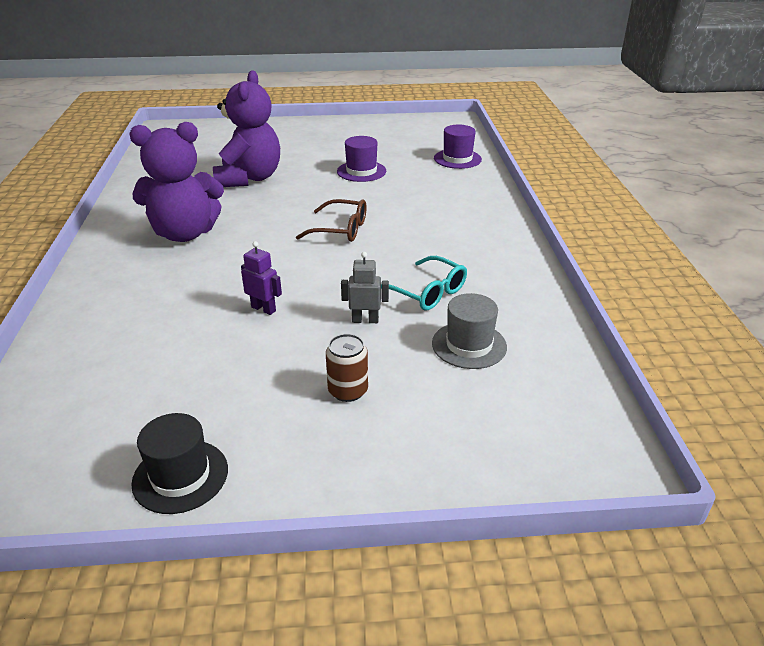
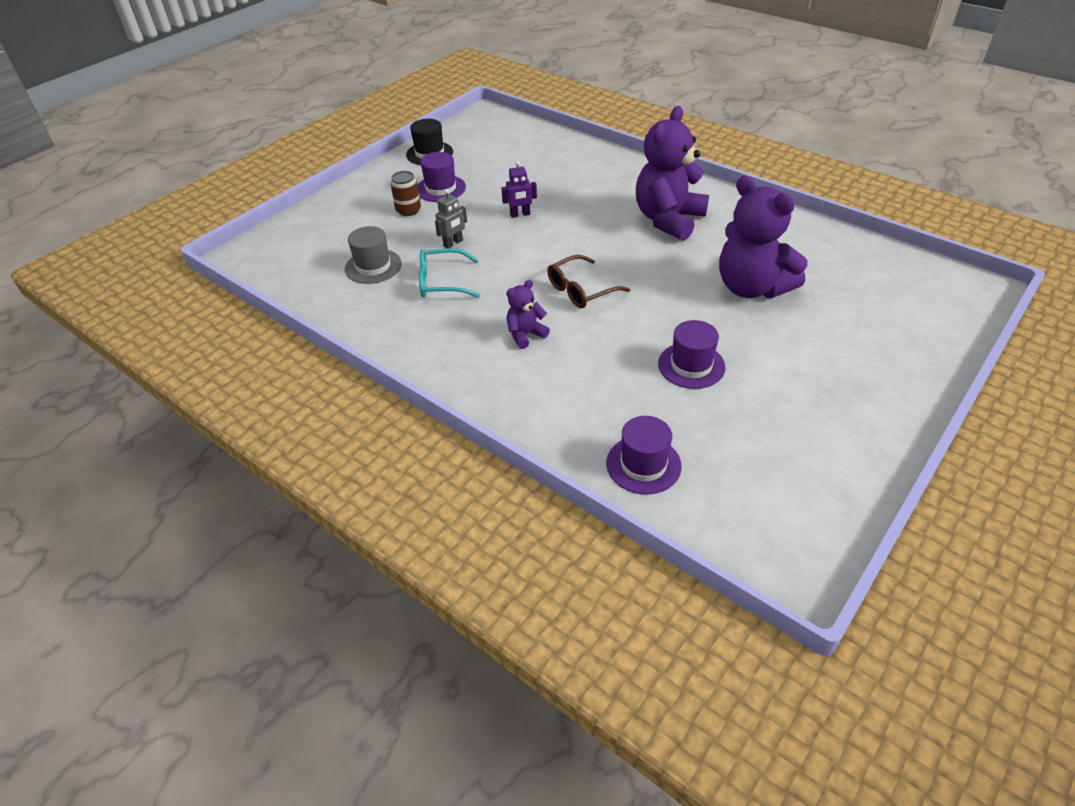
camera: 135 degrees right, 10 degrees up
(270, 397) = (440, 188): none -> purple hat
(423, 227) = (525, 334): none -> purple teddy bear

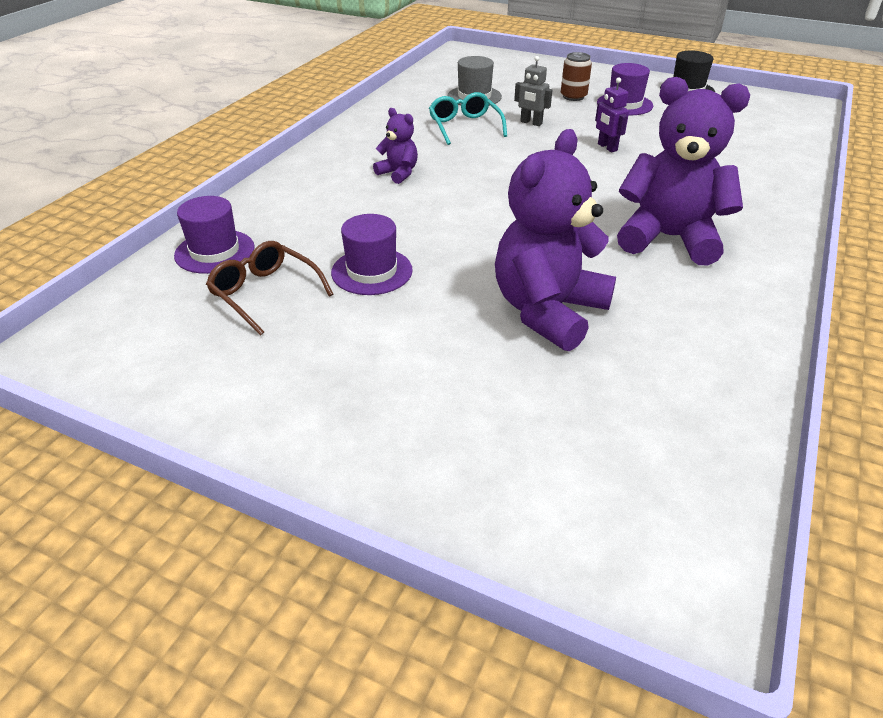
camera: 75 degrees right, 5 degrees down
(581, 290) = (484, 194): brown glasses -> brown glasses (265, 293)

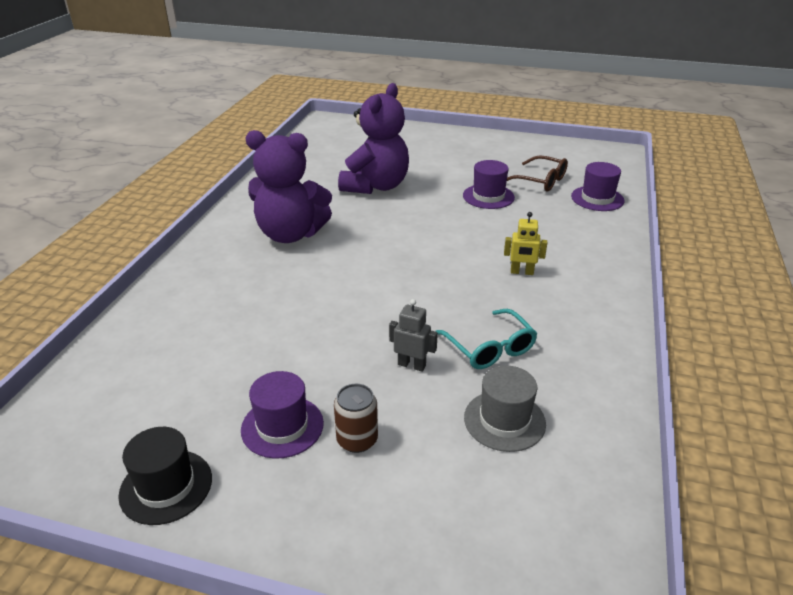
camera: 170 degrees right, 5 degrees down
(398, 173) = (521, 272): purple teddy bear -> yellow robot
(607, 147) = (322, 329): purple robot -> none

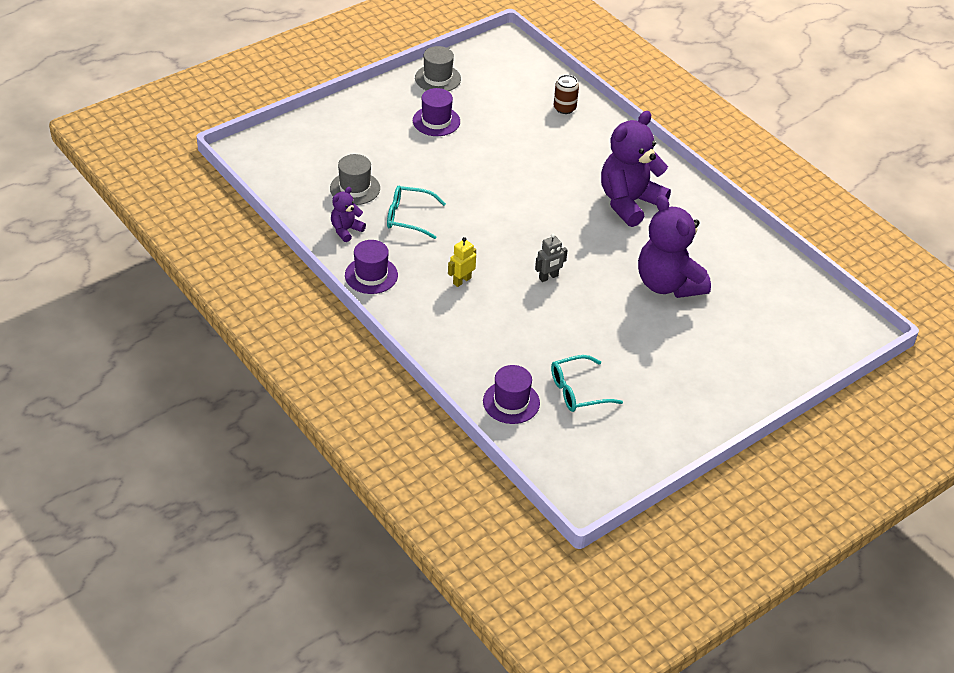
camera: 125 degrees right, 10 degrees up
(166, 486) = (437, 78): black hat -> grey hat
(357, 440) = (400, 138): brown can -> brown can (564, 108)
(412, 365) = (430, 182): grey robot -> grey robot (548, 277)
(488, 196) = (583, 338): purple hat -> purple hat (371, 275)
(540, 181) = (578, 391): brown glasses -> turquoise glasses
(577, 382) = (346, 230): none -> purple teddy bear

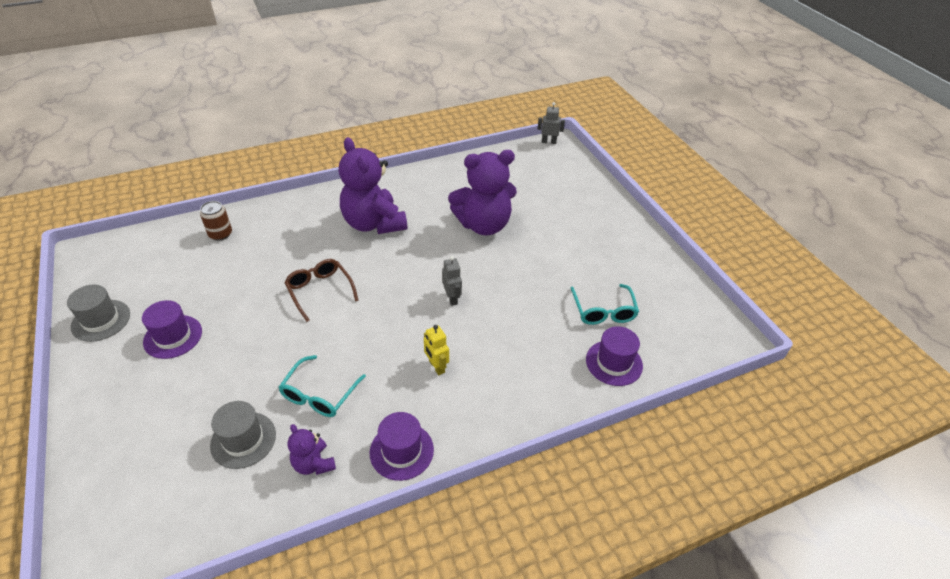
camera: 75 degrees left, 0 degrees up
(520, 189) = (320, 291): none -> brown glasses
(862, 322) = (548, 142): none -> grey robot

